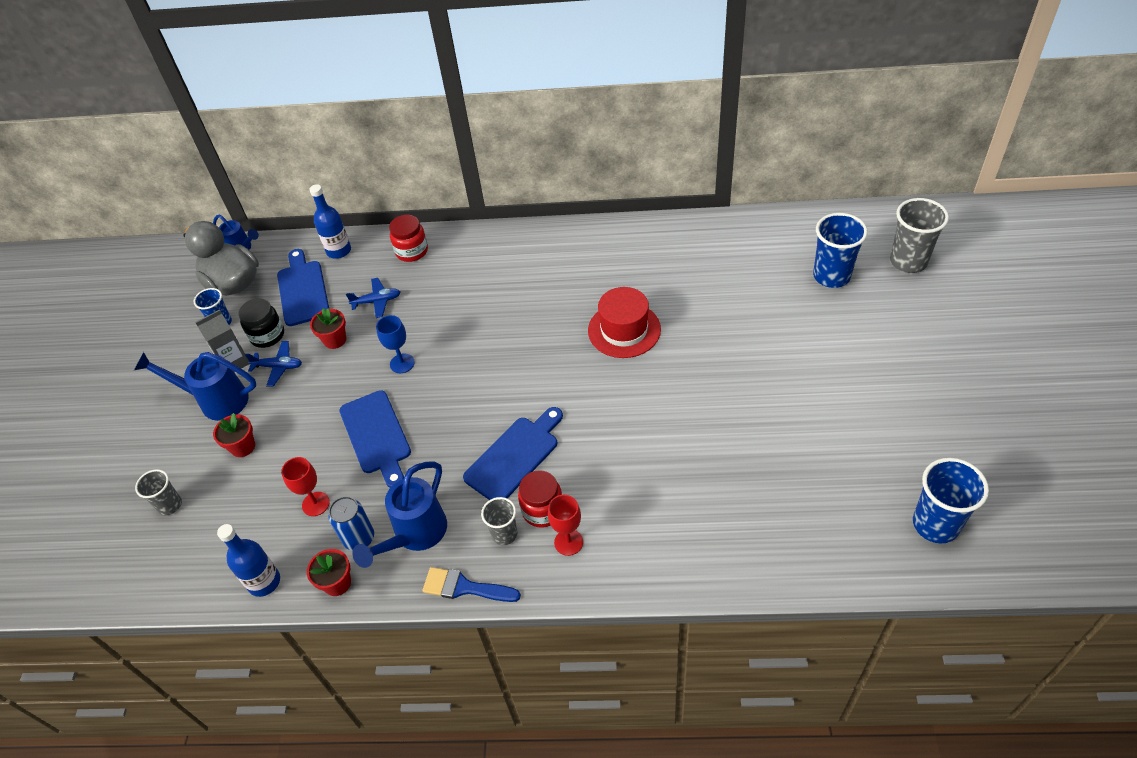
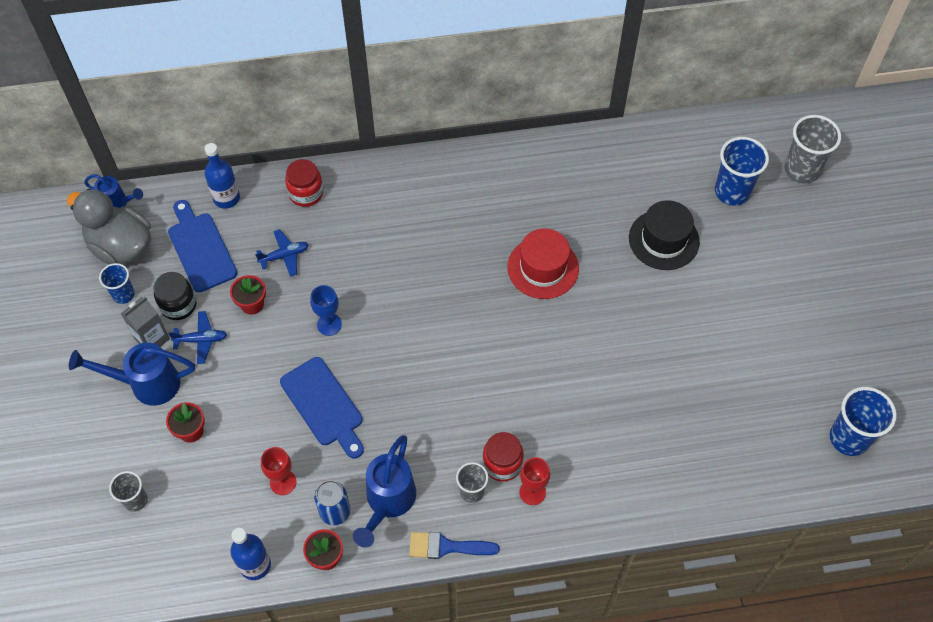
camera: 15 degrees left, 10 degrees up
(514, 456) = (464, 413): blue cutting board -> none
(753, 314) = (663, 240): none -> black hat

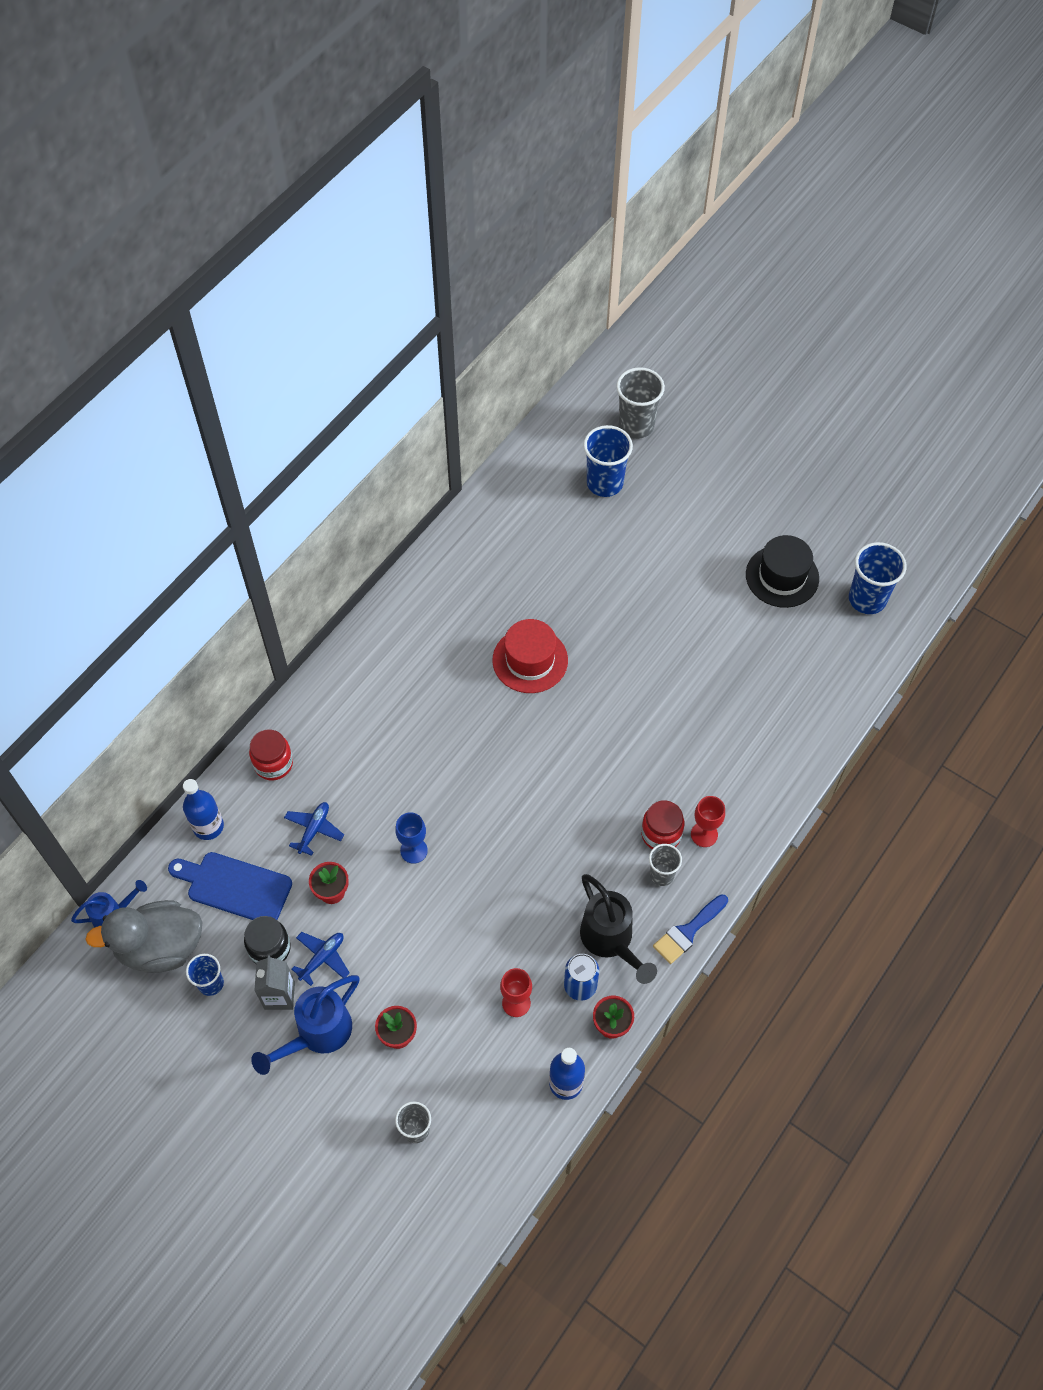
camera: 45 degrees left, 0 degrees up
(324, 405) = (481, 916): blue cutting board -> none
(387, 502) = (611, 941): blue watering can -> black watering can
(663, 240) = (595, 562): black hat -> black hat (782, 576)

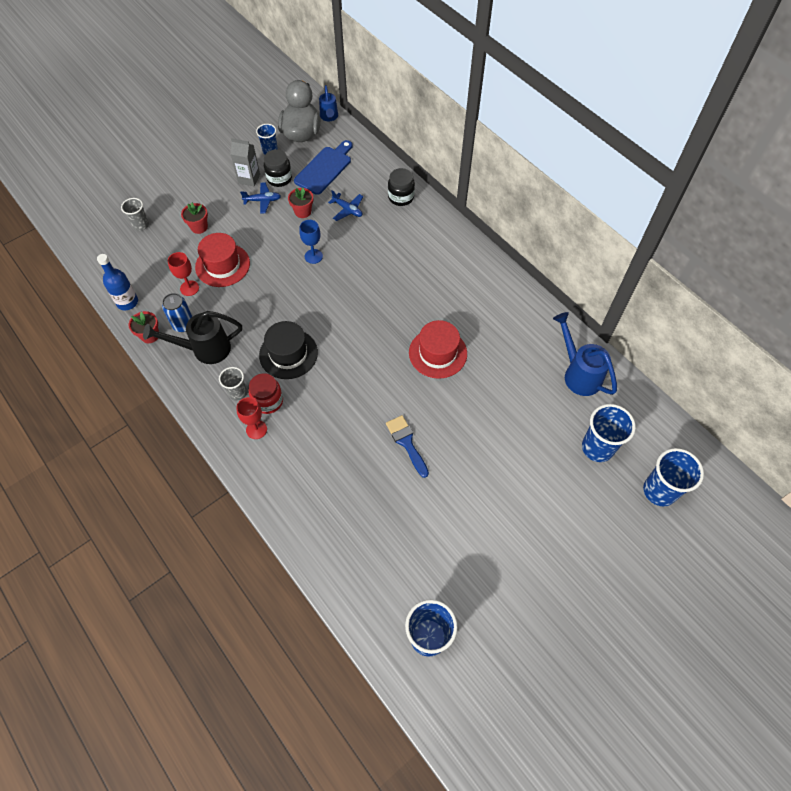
camera: 105 degrees right, 0 degrees up
(208, 826) = (369, 162): blue bottle -> none
(273, 764) = (401, 197): red jar -> black jar
(317, 1034) = (218, 191): blue watering can -> blue watering can (578, 373)
(322, 958) = (262, 201): blue plane -> blue plane turned 60 degrees counterclockwise
(462, 971) = (222, 265): none -> red hat
(636, 426) = (659, 491): grey cup -> blue cup
(688, 931) = (190, 397): blue brush -> blue brush (406, 443)
(782, 576) = (470, 566): black hat -> black hat (288, 354)

